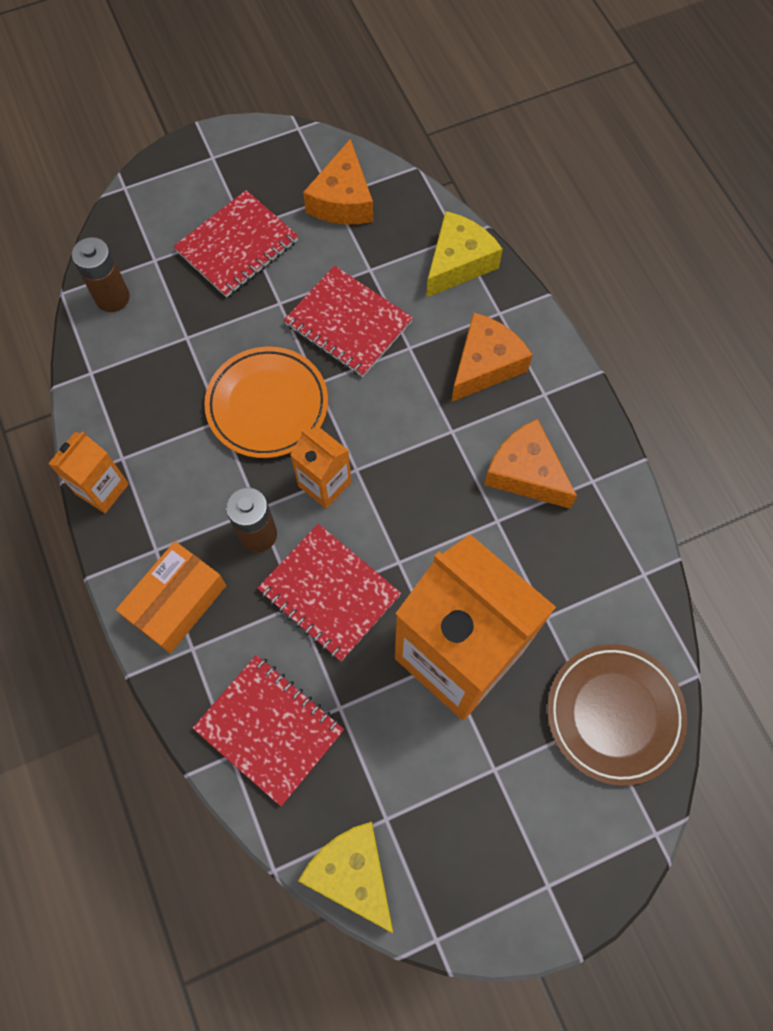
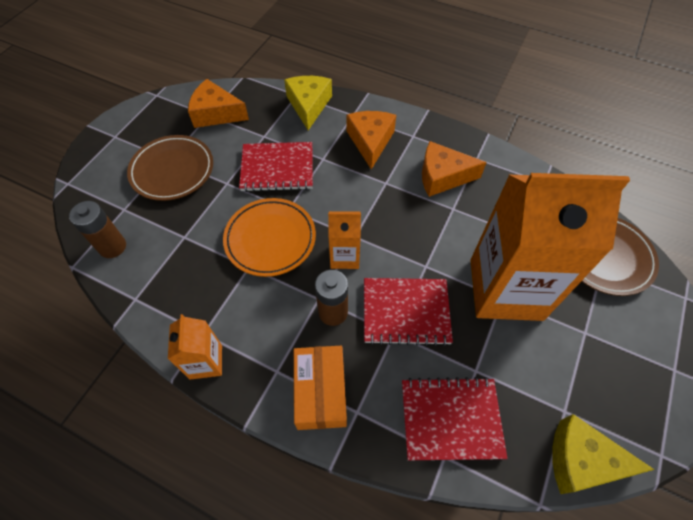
camera: 40 degrees left, 10 degrees down
(237, 246) = (172, 170): red notebook -> brown plate
(342, 200) = (216, 113): orange cheese -> orange cheese turned 135 degrees clockwise

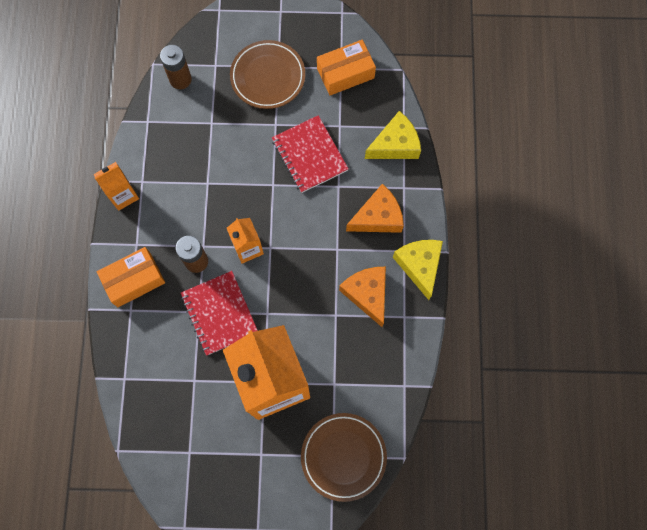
camera: 65 degrees right, 15 degrees up
(216, 113) = (345, 73): orange cheese -> orange box
(270, 239) = (238, 186): orange plate -> none
(451, 419) = (151, 374): red notebook -> none
(581, 460) = (158, 472): yellow cheese -> yellow cheese (419, 265)

